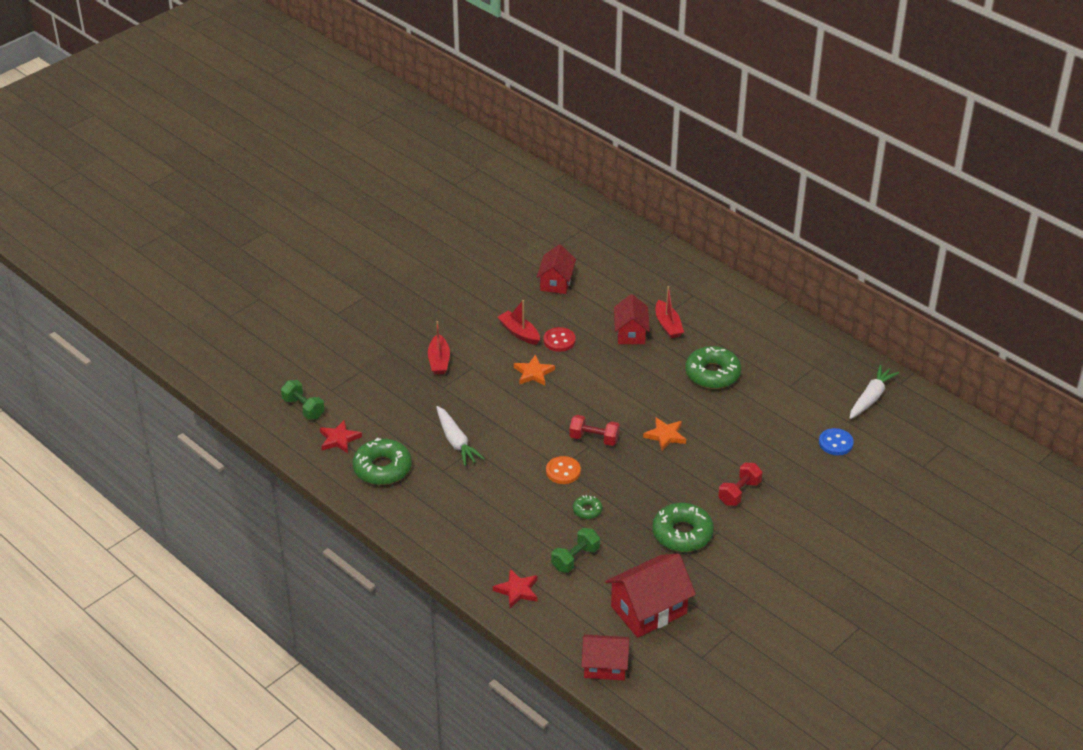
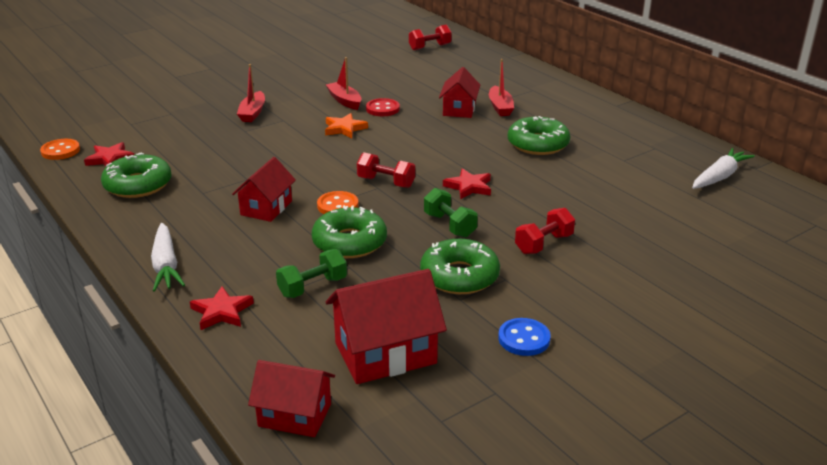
camera: 10 degrees right, 10 degrees down
(287, 434) = (60, 151): none -> orange button
(303, 408) = (92, 134): green dumbbell -> green dumbbell (449, 225)
(456, 442) = (232, 171): white carrot -> white carrot (166, 265)
(556, 282) = (398, 72): red house -> red house (266, 208)
(575, 235) = (430, 47): none -> red dumbbell
(587, 510) = (349, 242): green donut -> green donut, size x2.04
(665, 435) = (469, 187): orange star -> red star
(835, 443) = (673, 211): blue button -> blue button (524, 339)

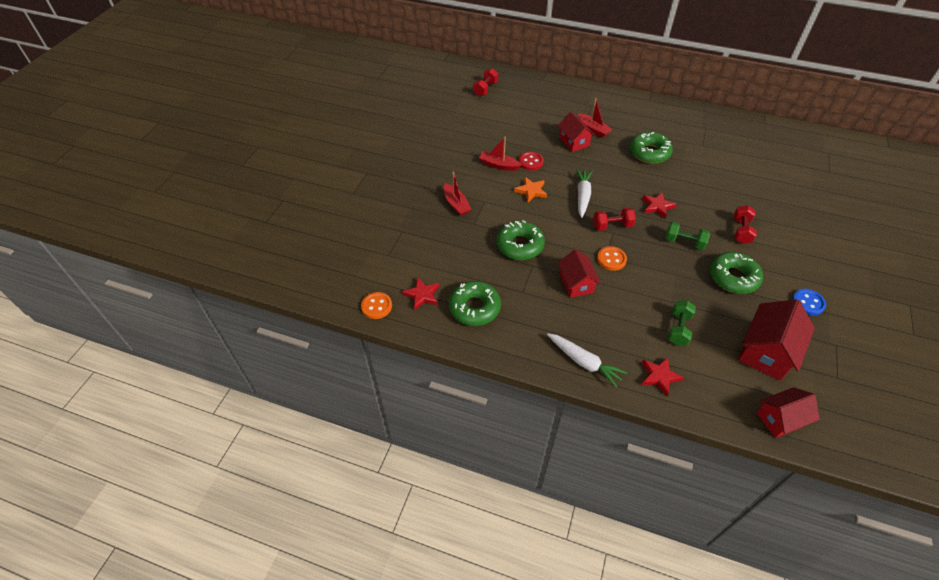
camera: 35 degrees left, 20 degrees up
(349, 242) = (653, 284): green donut -> green donut (520, 245)
(719, 177) = (757, 137): white carrot -> white carrot (582, 196)

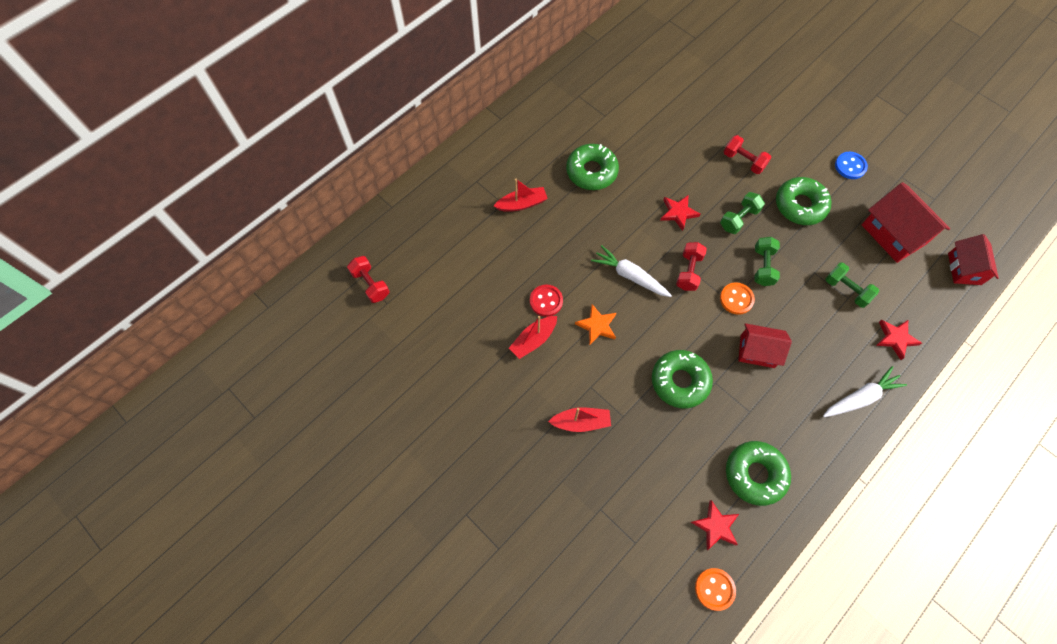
camera: 65 degrees left, 15 degrees up
(574, 142) = (534, 236): red house -> none
(653, 268) = (763, 266): none -> green dumbbell

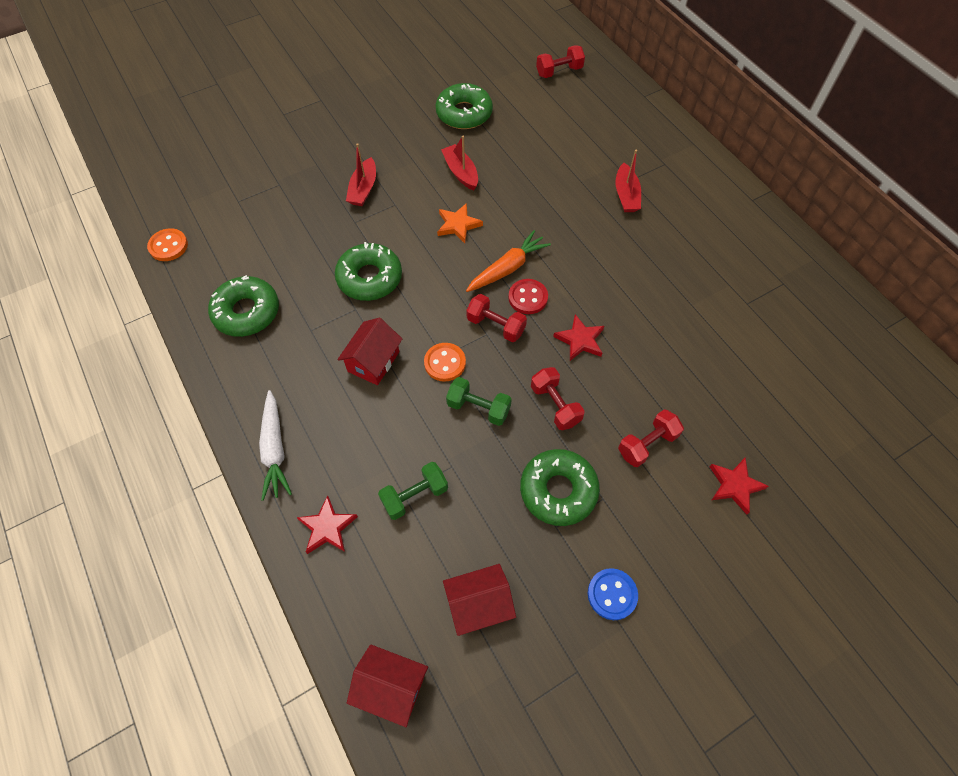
camera: 105 degrees right, 5 degrees down
(546, 301) = (500, 190): red button -> red button (528, 297)
(591, 171) = (659, 268): green donut -> green donut (464, 113)
(630, 276) = (508, 268): white carrot -> orange carrot
(716, 526) = (218, 264): red star -> red star (734, 485)
(739, 219) = (555, 405): green dumbbell -> red dumbbell
(893, 234) = (479, 604): red house -> red house, size x0.65

